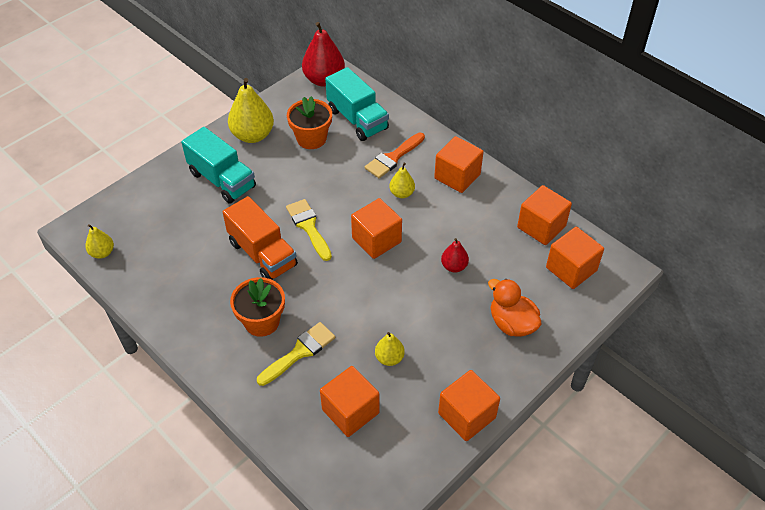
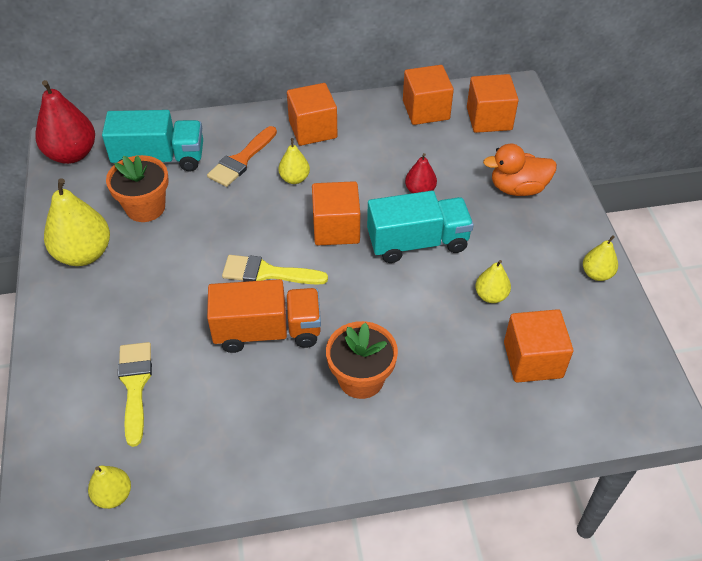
camera: 55 degrees left, 0 degrees up
(222, 180) = (121, 315): turquoise truck -> turquoise truck (417, 242)
(299, 352) = (428, 365): yellow brush -> yellow brush (135, 386)
(393, 158) = (241, 160): orange brush -> orange brush turned 45 degrees clockwise
(467, 415) = (596, 274): orange cube -> yellow pear

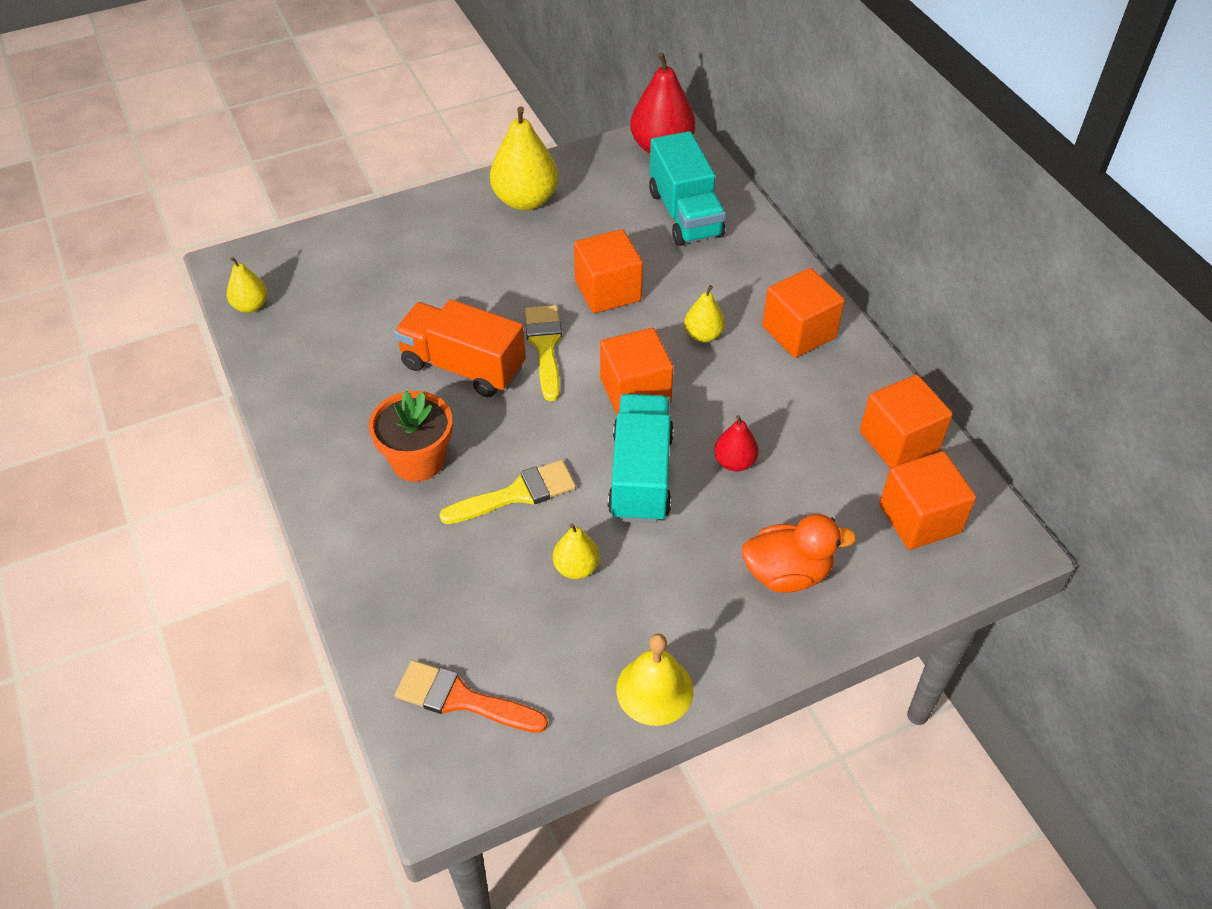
camera: 75 degrees right, 0 degrees up
(135, 386) = (371, 285): yellow brush -> yellow brush (516, 494)
(145, 207) = (606, 224): orange flower pot -> none
(241, 160) = (713, 281): orange brush -> orange brush (462, 699)
(267, 331) = (463, 366): orange truck -> orange truck turned 135 degrees clockwise
(417, 242) = (641, 476): turquoise truck -> turquoise truck turned 150 degrees counterclockwise
(518, 188) = (787, 573): orange duck -> orange duck turned 105 degrees clockwise
(533, 360) = (484, 627): orange cube -> orange cube (608, 290)
(596, 274) = (654, 690): yellow pear -> yellow bell

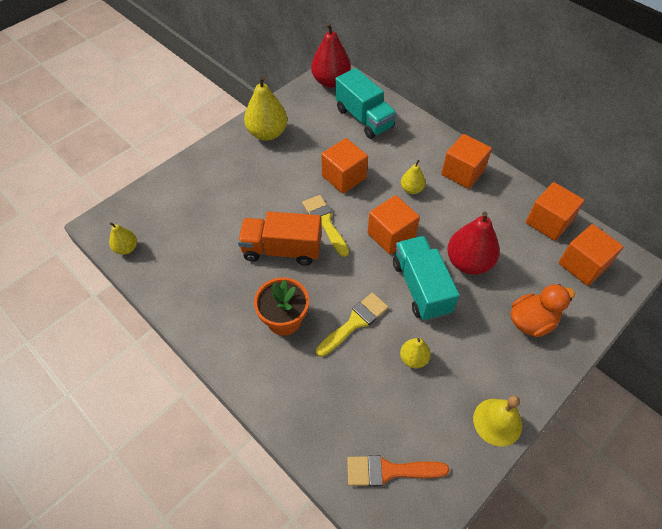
camera: 20 degrees left, 5 degrees up
(734, 462) = (468, 262): red pear -> red pear, size x1.86

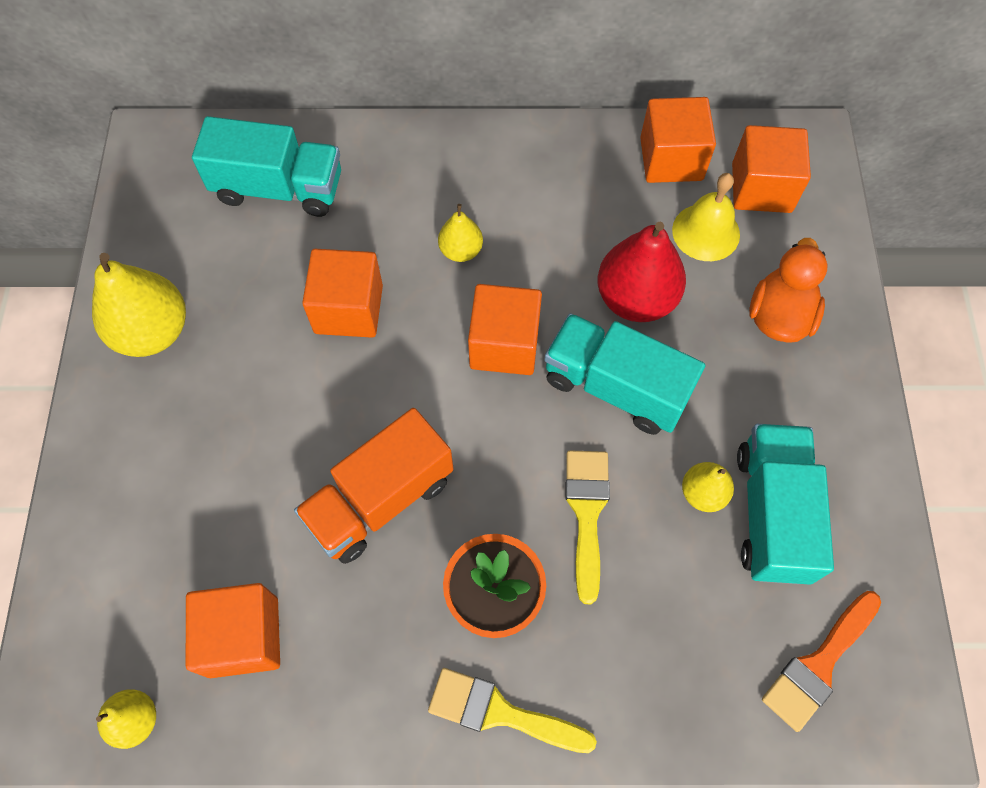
camera: 45 degrees left, 10 degrees up
(325, 222) = (396, 403): yellow brush -> yellow brush (500, 713)
(330, 81) = (160, 163): red pear -> none
(436, 394) = (772, 513): none -> turquoise truck
(462, 172) = (501, 170): orange cube -> orange cube (243, 637)
(497, 422) = (864, 482): yellow bell -> yellow bell (706, 232)

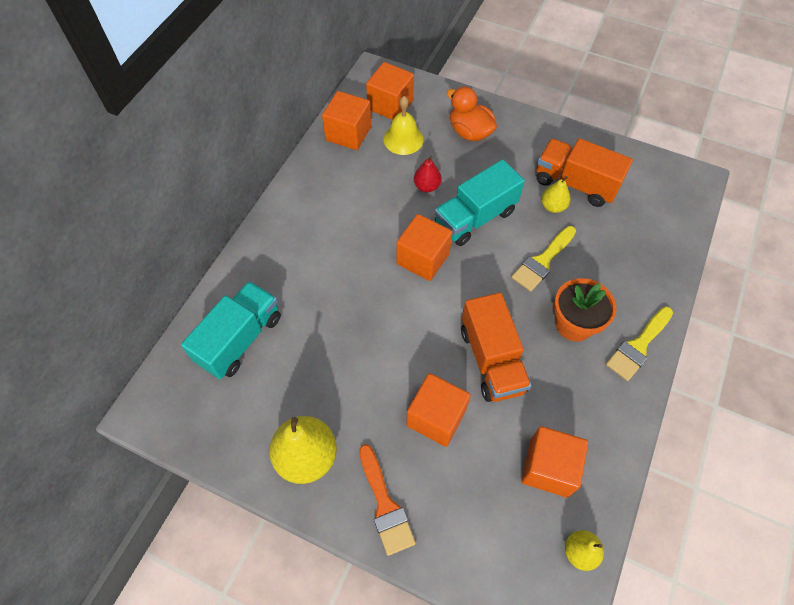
camera: 65 degrees left, 5 degrees down
(348, 309) = (355, 330): orange cube -> orange cube (436, 417)
(461, 250) = (348, 255): yellow pear -> none
(587, 513) = (542, 261): yellow brush -> yellow brush turned 75 degrees counterclockwise
(635, 299) = (427, 186): red pear -> red pear, size x0.54
(772, 513) = (575, 183): turquoise truck -> orange truck
(819, 664) = (657, 200): orange brush -> orange brush (385, 505)

